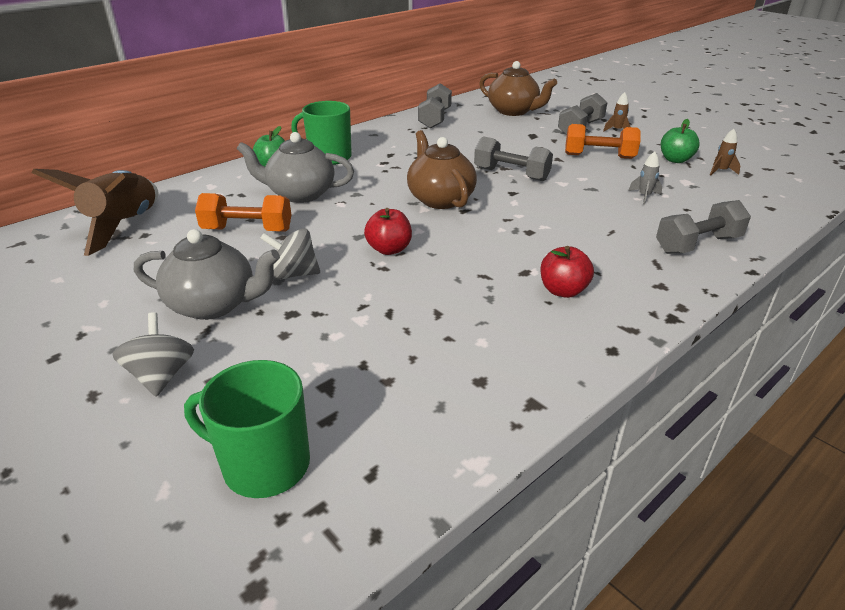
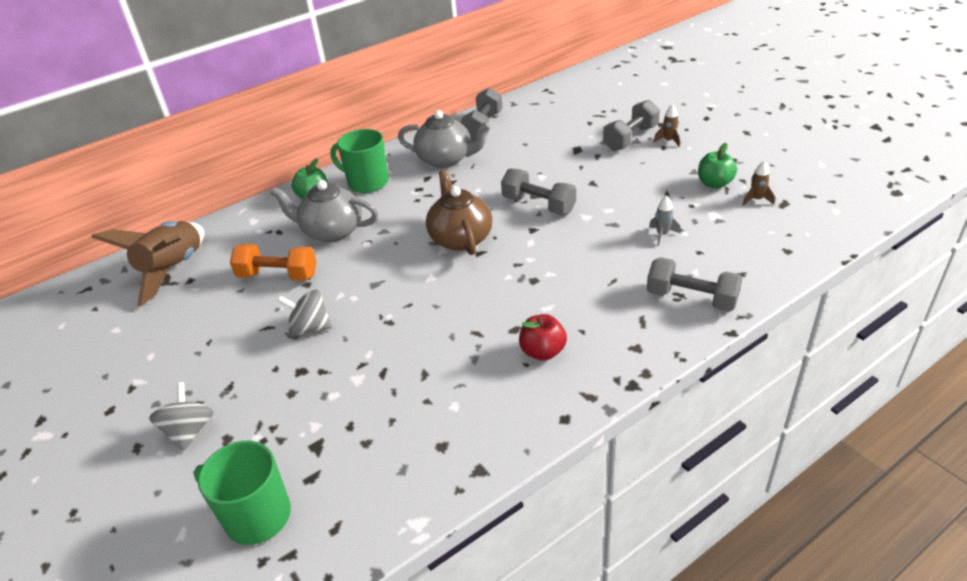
camera: 10 degrees right, 5 degrees up
(214, 305) = (239, 360): grey teapot -> grey teapot (446, 159)
(389, 249) = (399, 300): red apple -> none
(514, 111) = (568, 113): brown teapot -> none
(599, 156) = (636, 179): orange dumbbell -> none
(698, 244) = (691, 298): grey dumbbell -> grey dumbbell turned 45 degrees clockwise

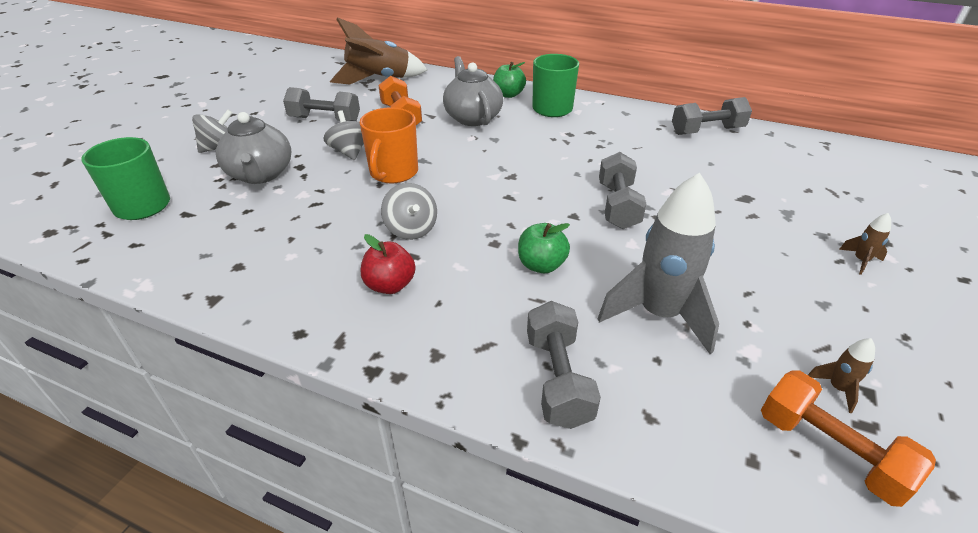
camera: 55 degrees right, 0 degrees up
(378, 308) = (393, 173): none -> orange mug
(446, 159) = (629, 131): grey teapot -> grey teapot (261, 174)
(460, 238) = (520, 179): brown teapot -> none
(477, 320) = (411, 229): none -> grey spinning top
(630, 138) = (821, 229): grey dumbbell -> grey dumbbell (325, 120)
(662, 235) = (658, 314): grey rocket -> grey rocket, size x2.49
(714, 183) = (821, 332): green apple -> green apple (541, 265)
(793, 223) = (829, 450): none -> orange dumbbell

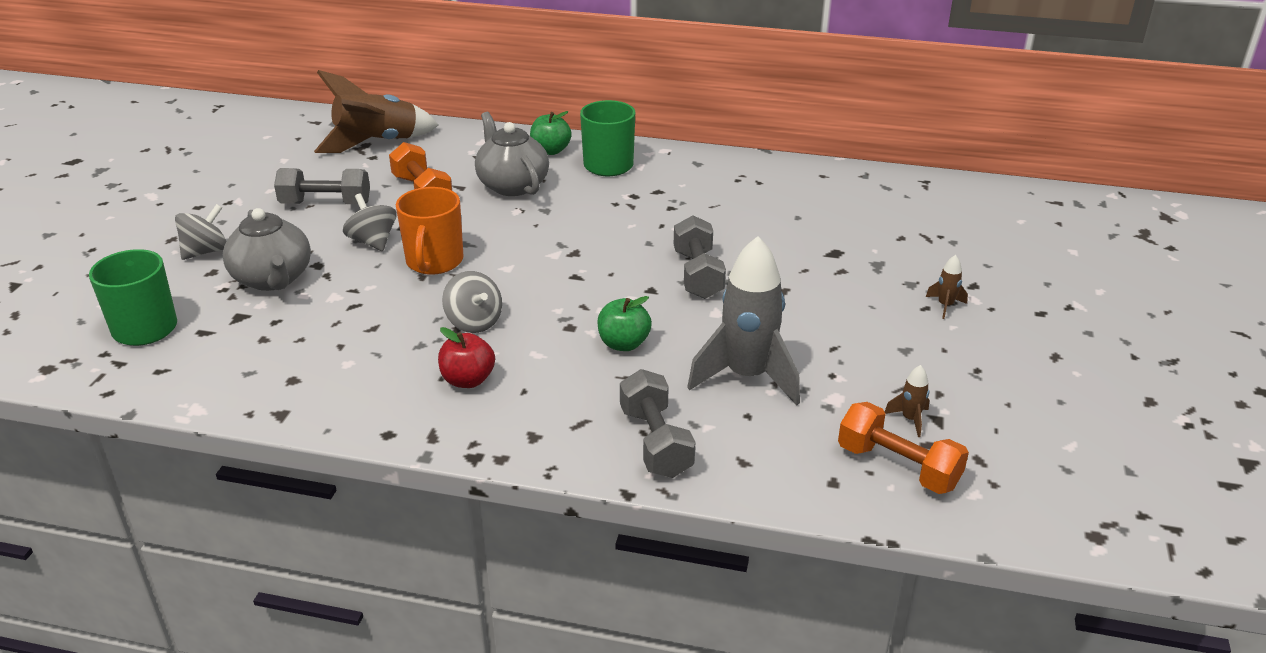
camera: 10 degrees left, 5 degrees down
(707, 131) = (793, 178): grey dumbbell -> none

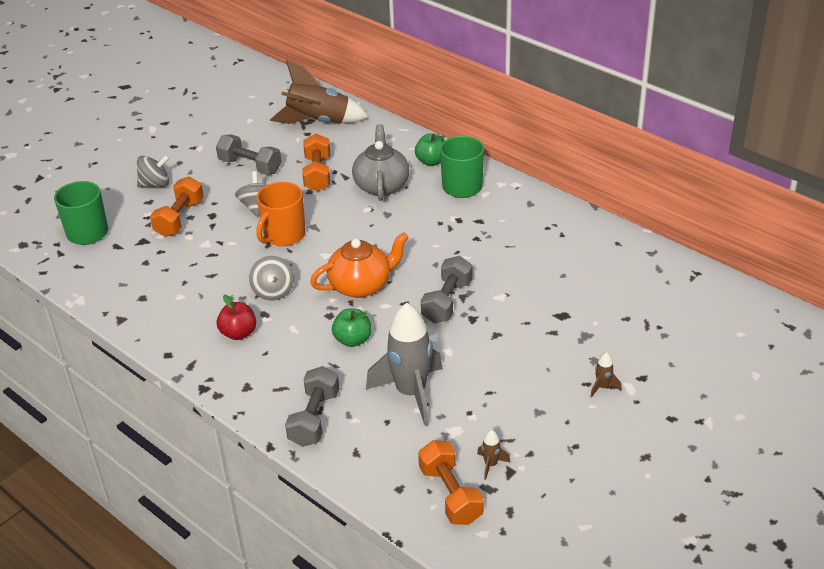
camera: 30 degrees right, 5 degrees up
(273, 279) = (179, 218): grey teapot -> orange dumbbell
(581, 286) = (361, 285): none -> orange teapot

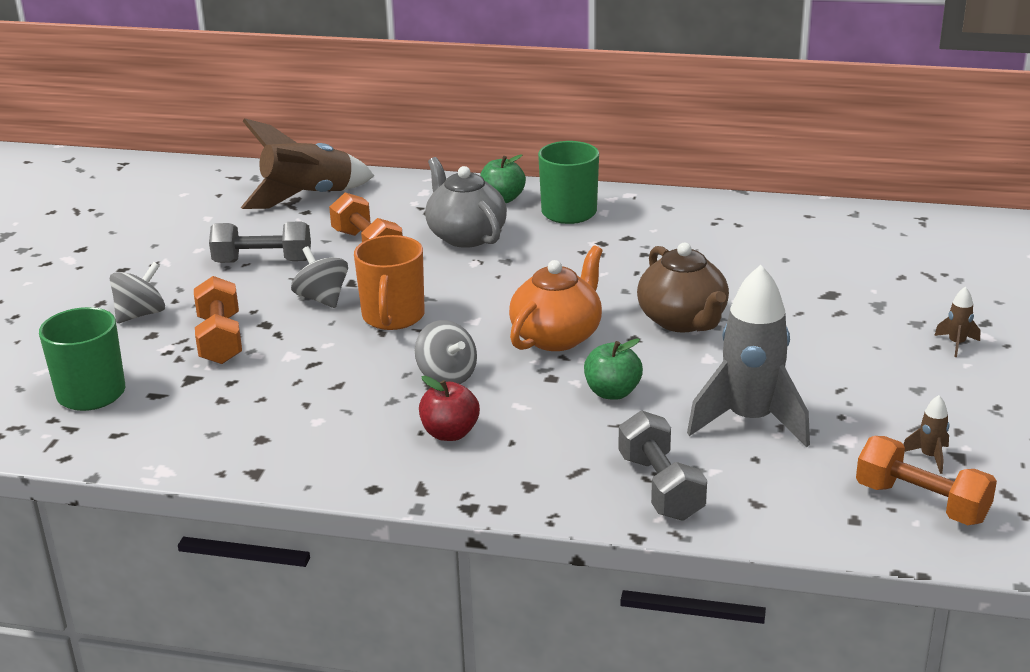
camera: 30 degrees left, 10 degrees down
(447, 301) = (683, 321): grey dumbbell -> brown teapot

